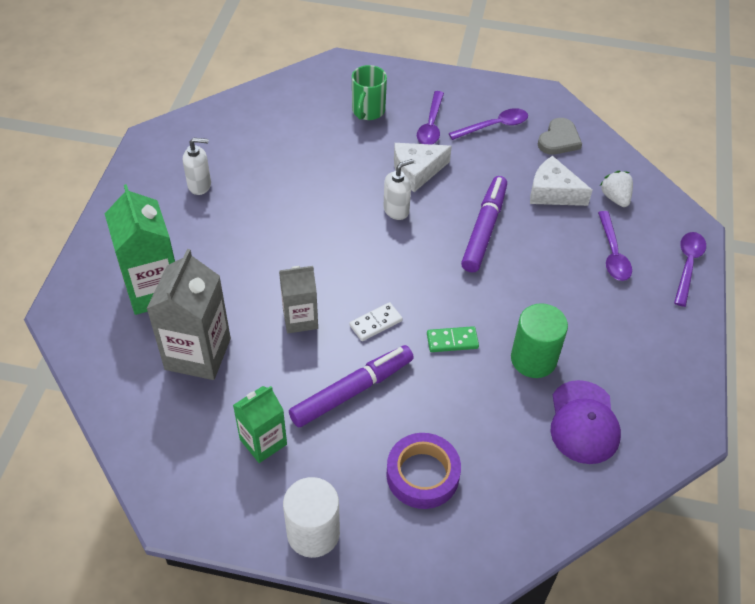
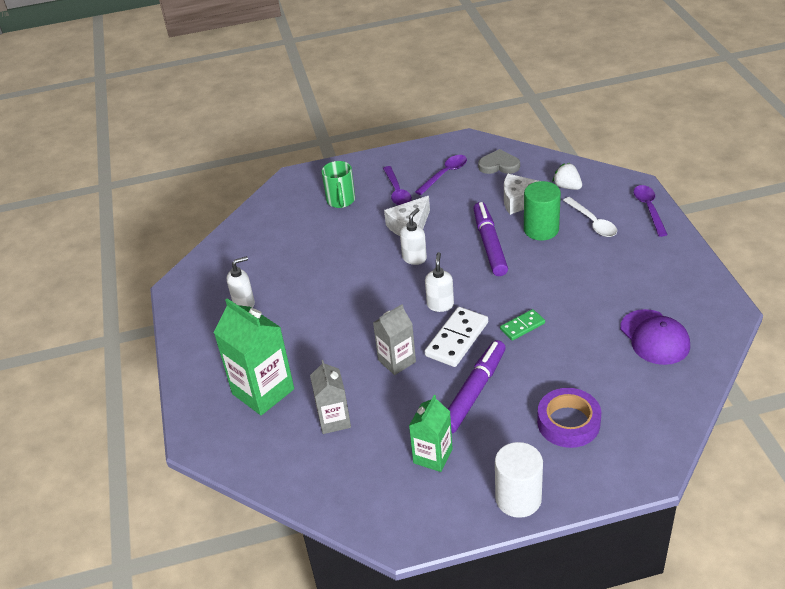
camera: 20 degrees left, 10 degrees down
(198, 354) = (334, 420): grey carton -> grey carton, size x0.62
(376, 323) = (457, 339): white domino -> white domino, size x1.69
(386, 276) = (440, 305): none -> white soap dispenser
(533, 359) = (589, 313): green cylinder -> green cylinder (541, 229)
(559, 140) = (499, 165): grey heart -> grey heart turned 90 degrees counterclockwise
(612, 253) = (592, 222): purple spoon -> white spoon

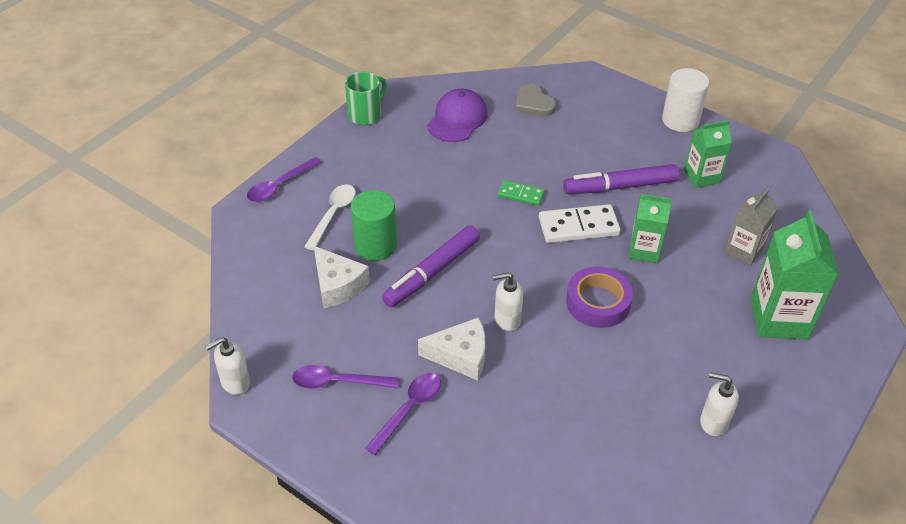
camera: 135 degrees left, 5 degrees up
(341, 201) = (473, 458): green mug -> green mug (365, 115)
(397, 361) = (644, 250): grey carton -> green carton
(440, 305) = (550, 261): white soap dispenser -> white soap dispenser (235, 383)
(499, 165) = (281, 340): grey heart -> grey heart (533, 103)
(567, 187) = (283, 260): white strawberry -> none
(568, 422) = (591, 126): purple tape -> purple tape (598, 302)

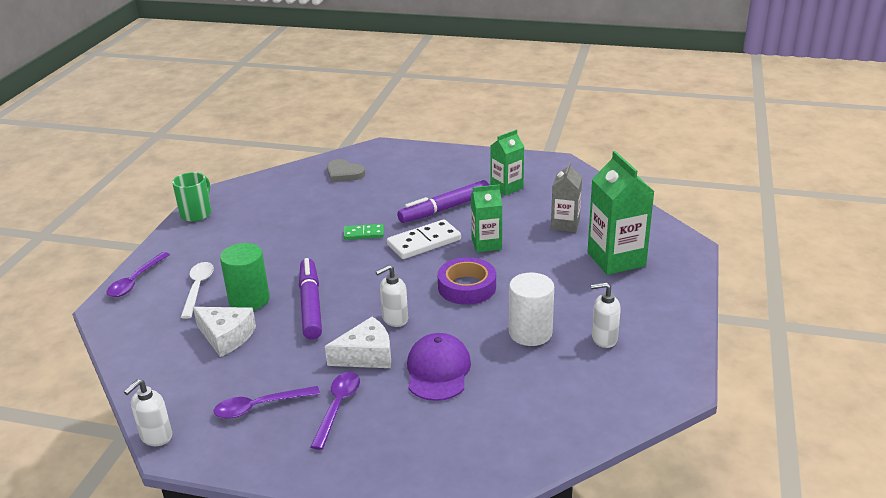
camera: 20 degrees left, 15 degrees down
(432, 272) = (311, 305): purple marker -> purple marker turned 150 degrees clockwise
(457, 119) = (282, 198): purple cap -> purple cap (438, 371)
(680, 120) = (470, 157): white cylinder -> white cylinder (530, 333)

